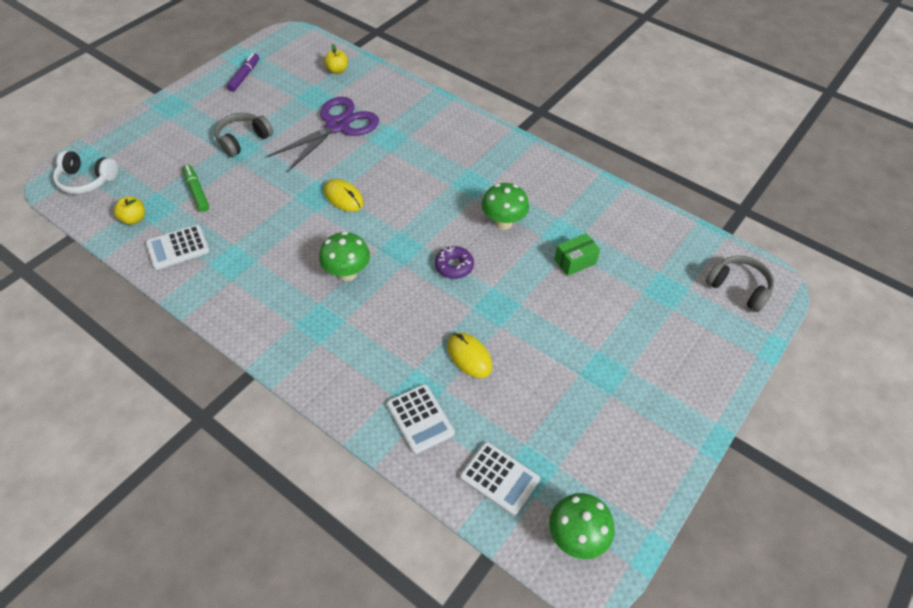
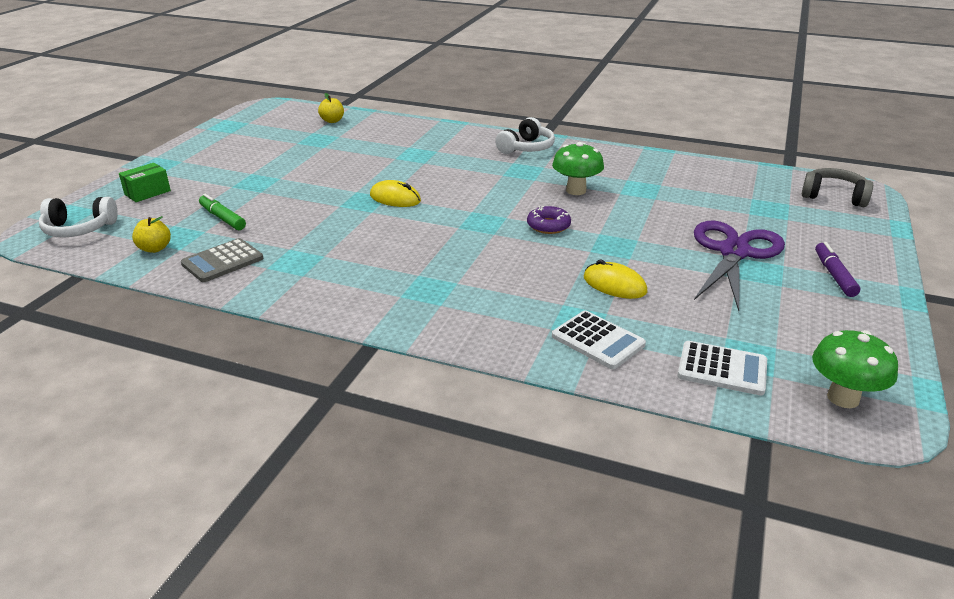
camera: 15 degrees left, 20 degrees down
(178, 248) = (222, 261): white calculator -> grey calculator
(243, 140) = (256, 176): grey headphones -> none
(244, 76) = (232, 136): purple marker -> purple marker (834, 275)
(338, 126) = (356, 154): purple scissors -> purple scissors (734, 252)
(347, 273) = (436, 249): green mushroom -> none
(491, 149) = (526, 148): none -> white headphones
(575, 261) = (667, 204): green box -> green box (147, 192)

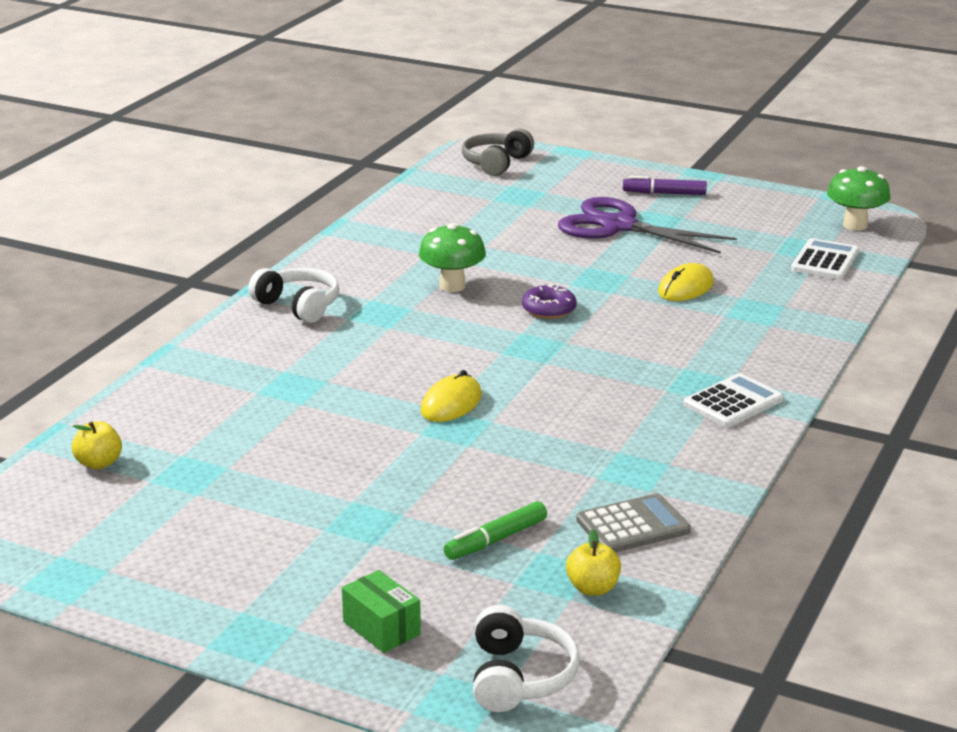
camera: 85 degrees left, 5 degrees down
(222, 261) = (633, 525): grey calculator -> grey calculator turned 75 degrees counterclockwise
(598, 340) = (789, 305): white calculator -> white calculator (733, 402)

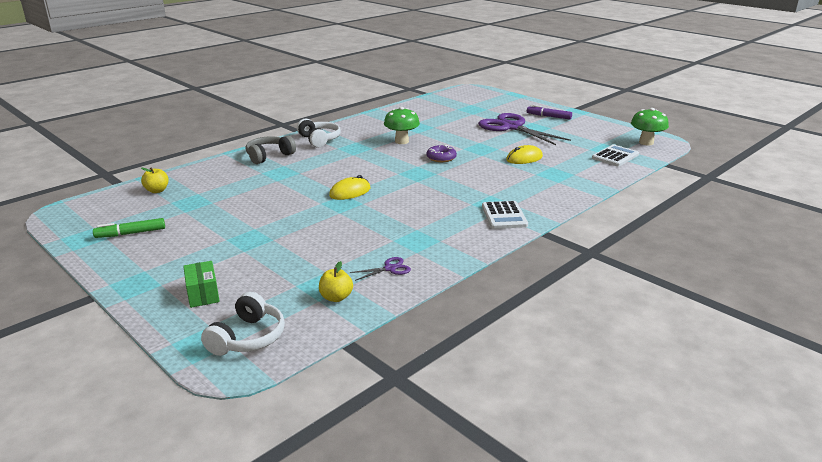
camera: 20 degrees right, 0 degrees up
(496, 163) = (472, 95): grey headphones -> grey headphones (269, 156)
(496, 540) = (308, 261): green marker -> green marker (131, 233)
(633, 525) = (390, 268): grey calculator -> purple scissors
(733, 402) = (504, 216): white calculator -> white calculator turned 105 degrees clockwise

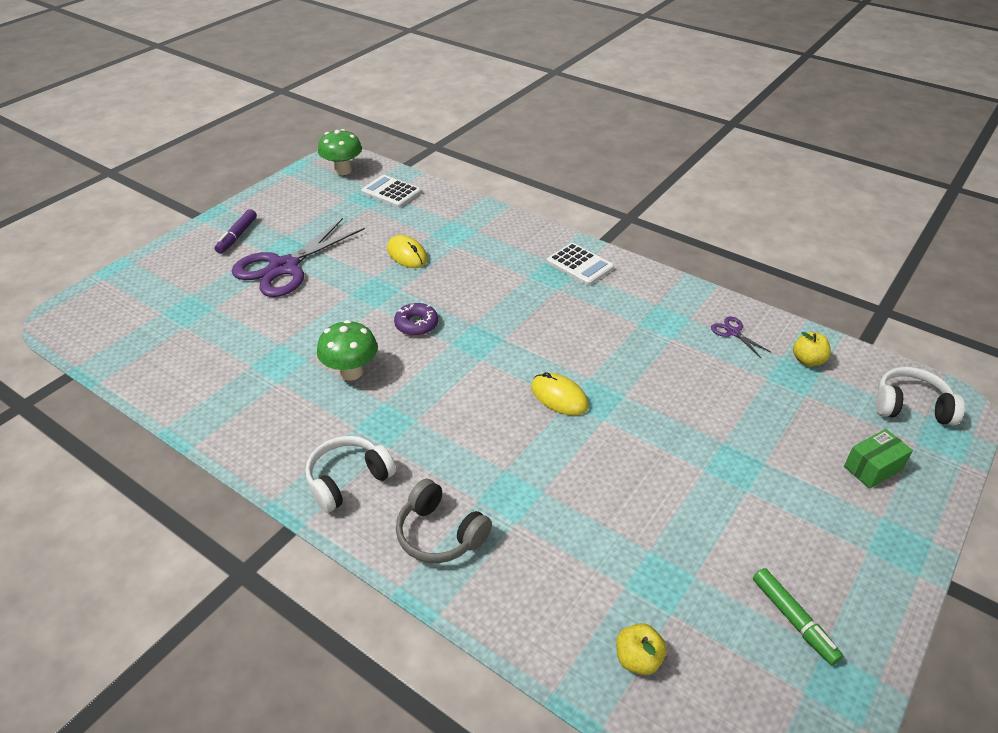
camera: 100 degrees left, 15 degrees up
(504, 216) = (580, 265): white calculator -> white calculator turned 60 degrees clockwise

